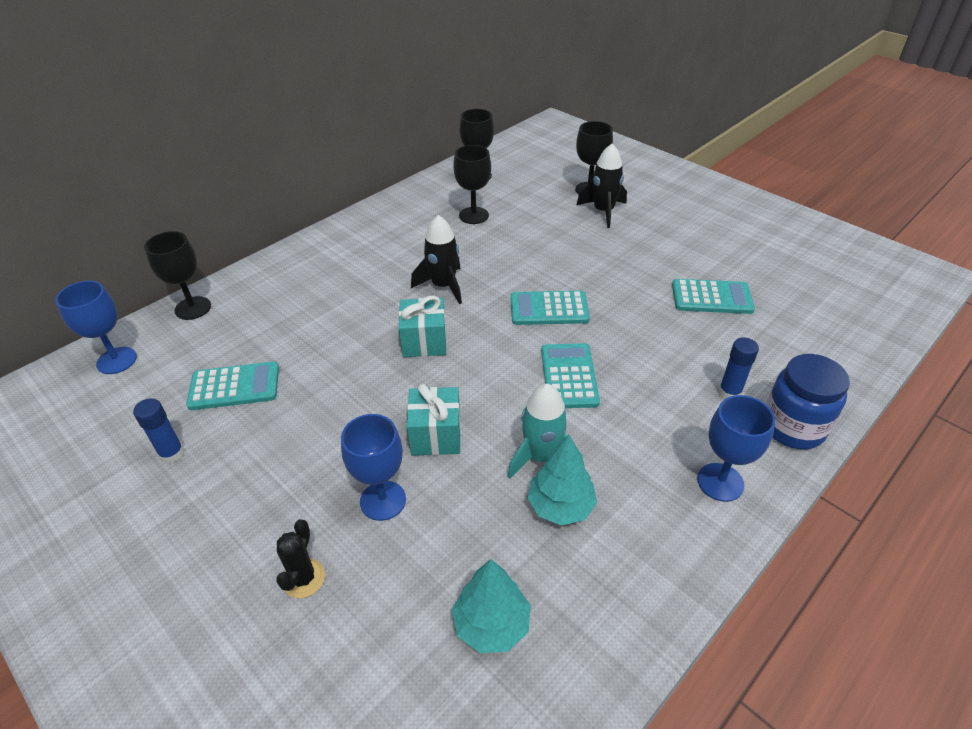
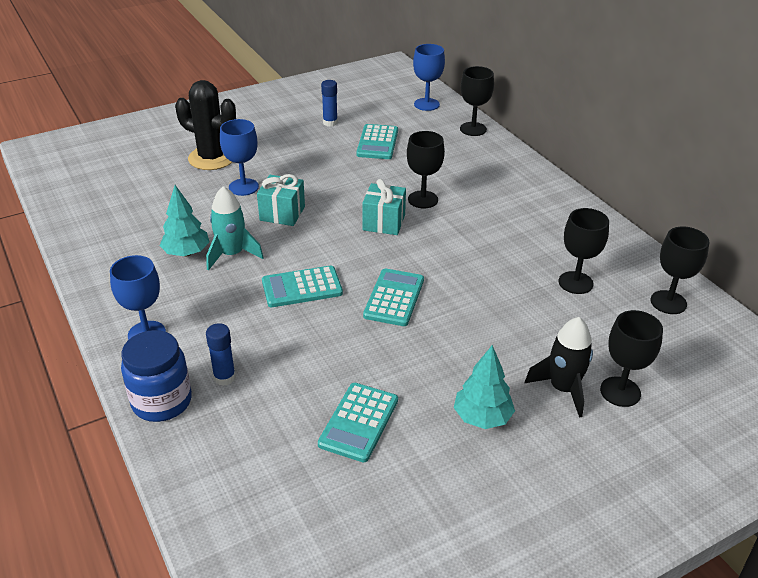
camera: 105 degrees right, 5 degrees down
(303, 578) = (212, 158): black cactus -> black cactus, size x1.93
(368, 321) = (423, 199): none -> black goblet
(443, 286) = (455, 243): black rocket -> none
(491, 624) = (134, 211): turquoise tree -> turquoise tree (482, 417)
(569, 376) = (302, 287): turquoise calculator -> turquoise calculator turned 150 degrees clockwise

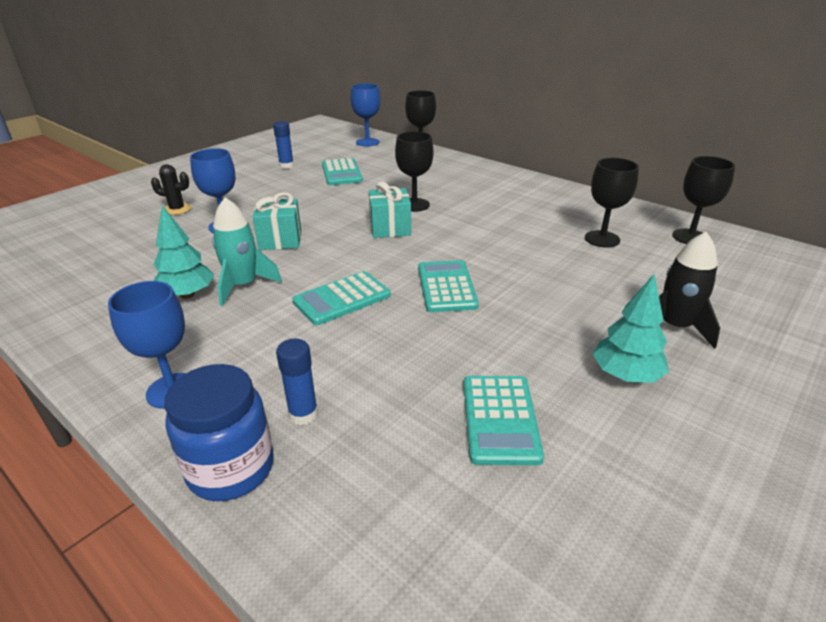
camera: 20 degrees left, 5 degrees down
(212, 158) = (177, 209): black cactus -> black cactus, size x0.52
(620, 392) = (725, 316): black goblet -> none

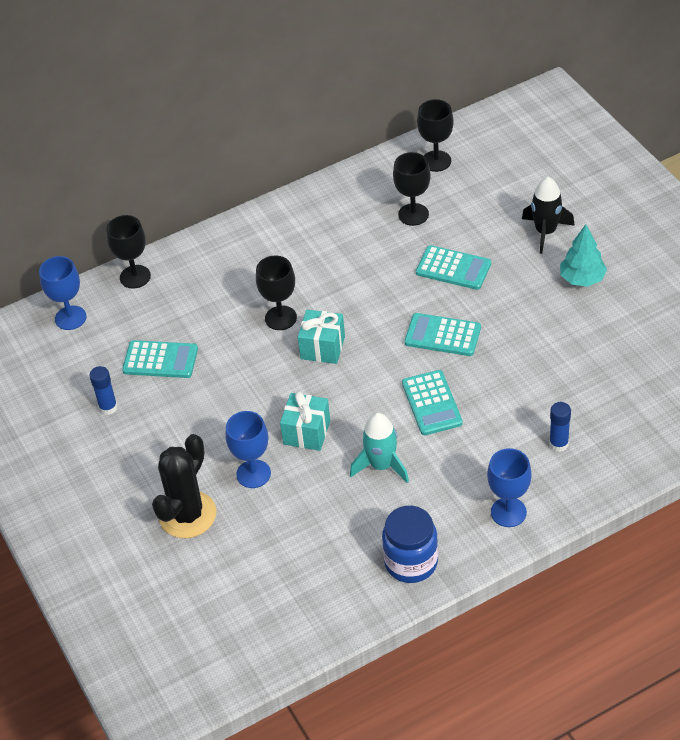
camera: 65 degrees left, 15 degrees up
(177, 209) = (187, 515): black cactus -> black cactus, size x1.93
(187, 295) = (380, 505): turquoise tree -> none
(231, 469) = (592, 483): blue jar -> blue jar (411, 562)
(500, 419) = (597, 351): turquoise calculator -> turquoise calculator (453, 268)

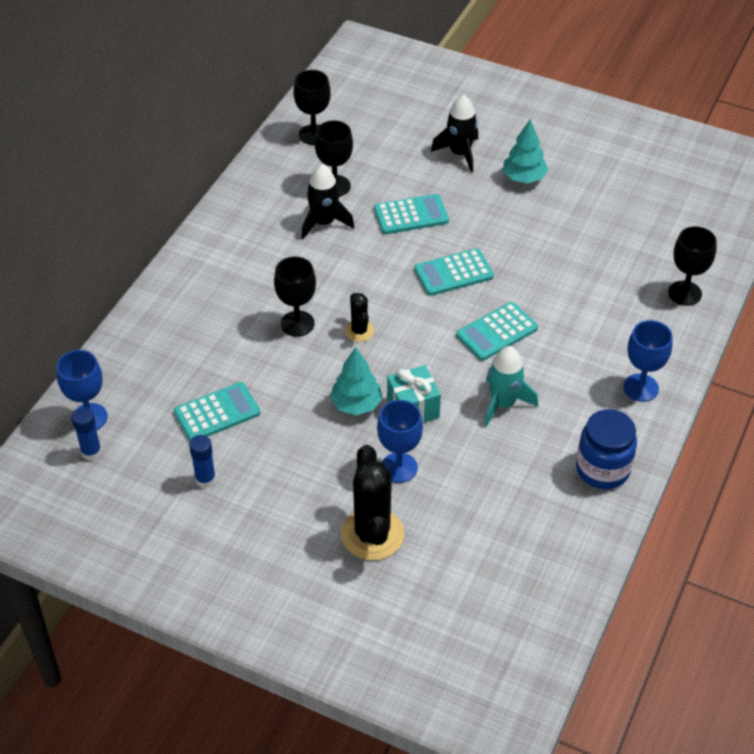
camera: 40 degrees left, 0 degrees up
(135, 277) = (121, 351): black goblet -> black goblet (684, 293)
(267, 406) = (356, 404): none -> turquoise tree
(322, 347) = (359, 331): turquoise gift -> black cactus
(376, 242) = (324, 223): none -> black rocket
(432, 403) = (497, 332): turquoise calculator -> turquoise calculator turned 105 degrees clockwise
(558, 444) = (628, 314): blue glue stick -> blue glue stick (91, 452)

